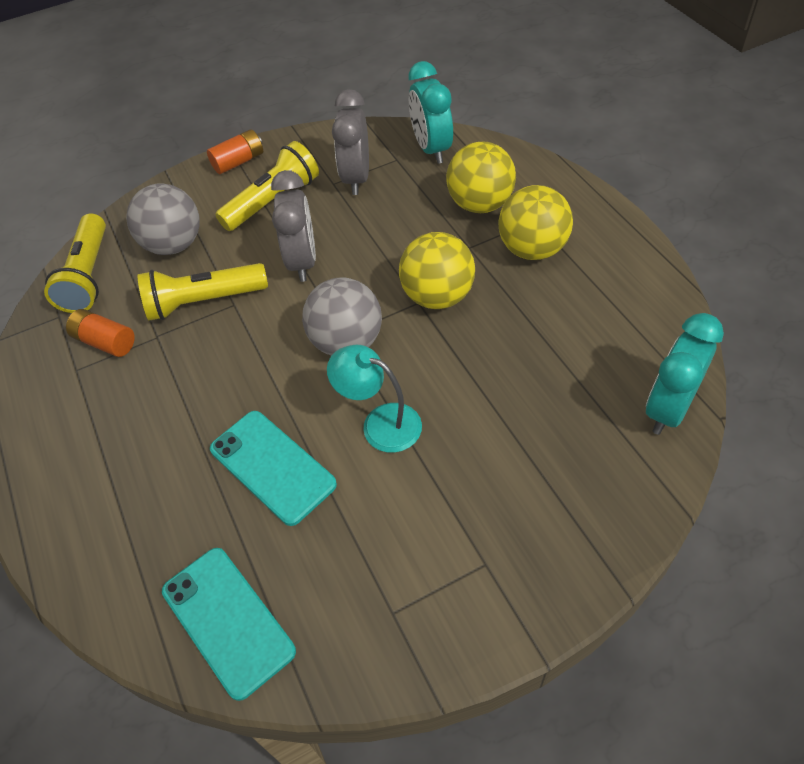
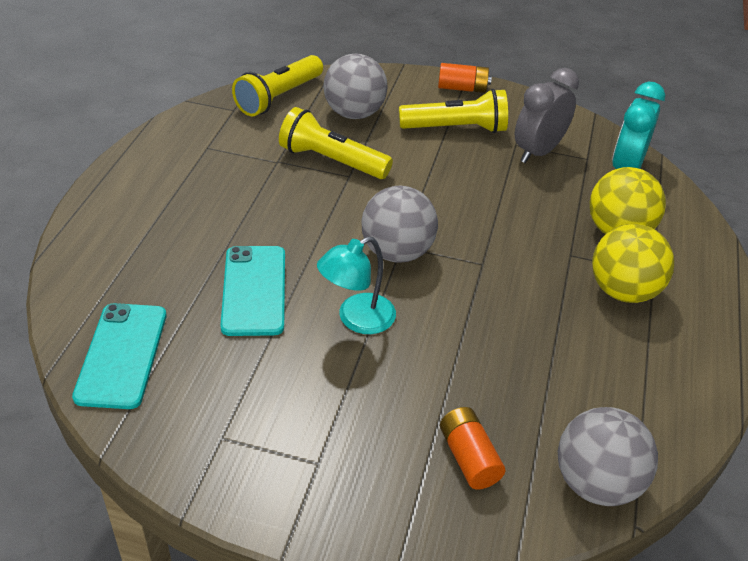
camera: 35 degrees right, 10 degrees down
(105, 342) = (243, 143): orange battery -> orange battery (469, 458)
(302, 261) = (429, 180): grey clock -> none
(380, 423) = (356, 319): turquoise lamp -> turquoise lamp turned 105 degrees counterclockwise
(437, 296) = (502, 270): yellow ball -> none
(668, 408) = (596, 483): turquoise clock -> grey ball

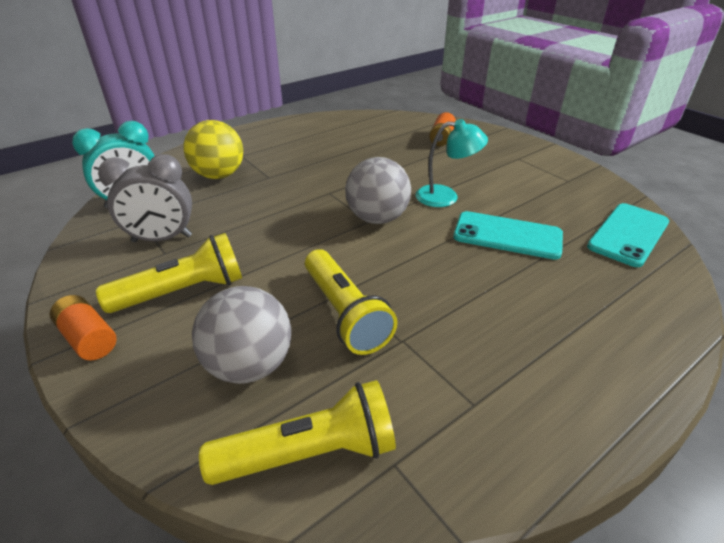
camera: 140 degrees left, 5 degrees down
(254, 290) = (507, 236): turquoise phone -> turquoise phone turned 75 degrees clockwise
(456, 128) = (182, 291): yellow flashlight -> yellow flashlight turned 120 degrees clockwise
(596, 483) = (395, 119): grey ball -> none
(623, 291) = (273, 155): yellow ball -> none

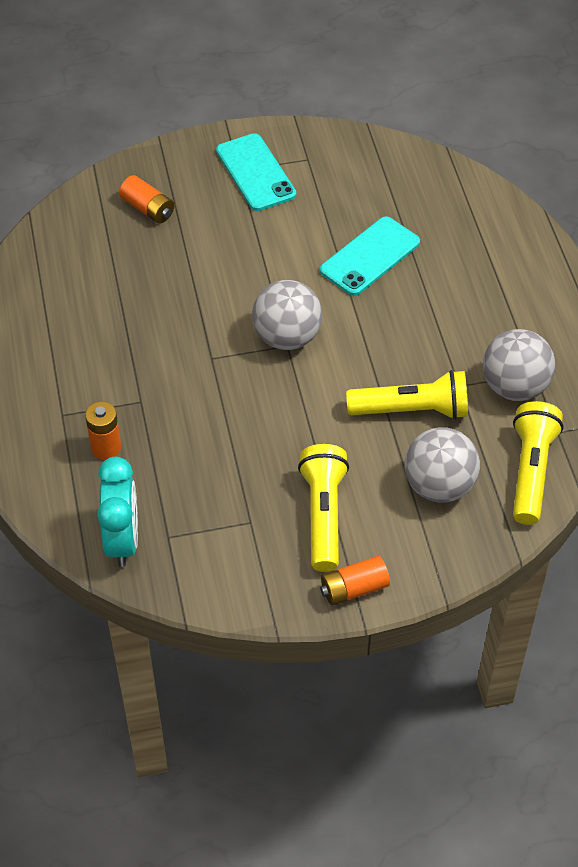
camera: 65 degrees left, 15 degrees up
(162, 239) = (222, 521): grey clock -> none
(219, 175) = (106, 447): yellow ball -> orange battery
(436, 391) = (514, 387): none -> grey ball
(446, 196) = (279, 267): turquoise lamp -> none
(628, 234) = (414, 177): turquoise phone -> turquoise phone (255, 172)

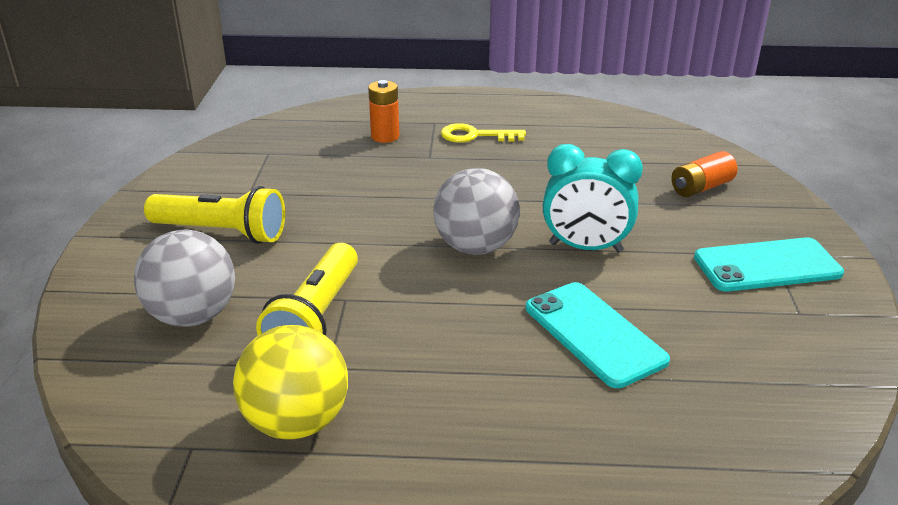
camera: 105 degrees right, 20 degrees down
(86, 375) = (475, 136): none -> yellow key
(122, 540) = (282, 134): turquoise clock -> turquoise clock (585, 247)
(354, 589) = (122, 236): orange battery -> none
(514, 387) = (296, 422): grey ball -> yellow ball
(531, 471) = (149, 400): yellow flashlight -> none

